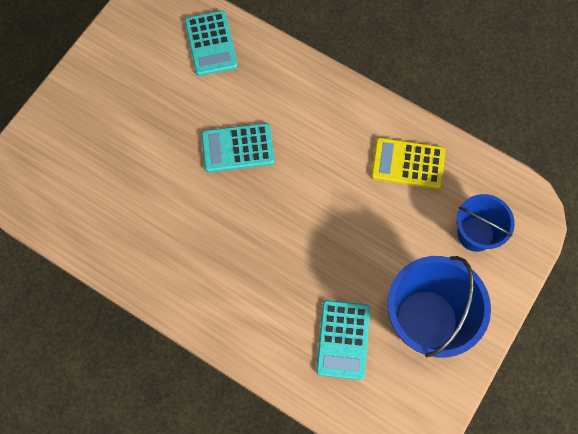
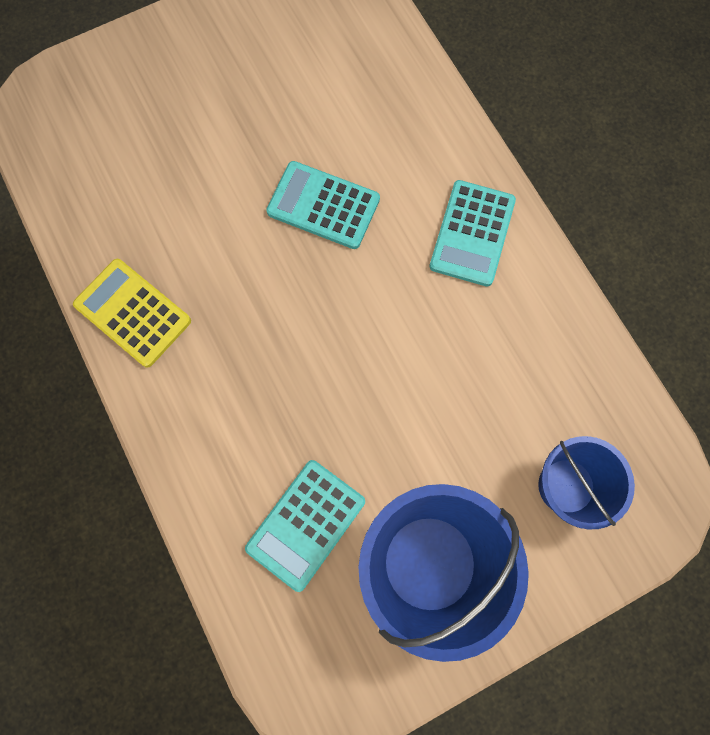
camera: 30 degrees right, 5 degrees up
(211, 44) = (369, 60): turquoise calculator -> turquoise calculator (472, 233)
(408, 163) = (530, 342): yellow calculator -> yellow calculator (133, 313)

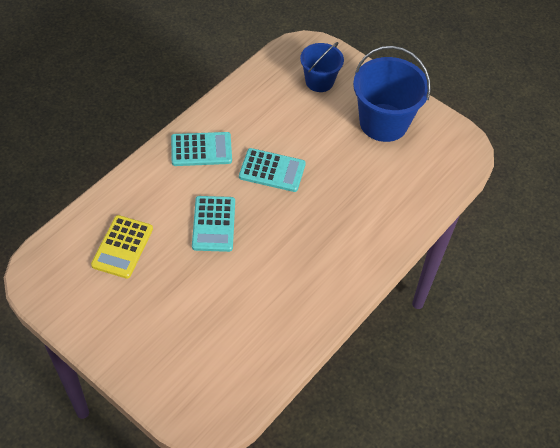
camera: 115 degrees left, 20 degrees down
(133, 313) = (325, 297): yellow calculator -> yellow calculator (122, 247)
(305, 524) = (394, 175): turquoise calculator -> turquoise calculator (272, 171)

